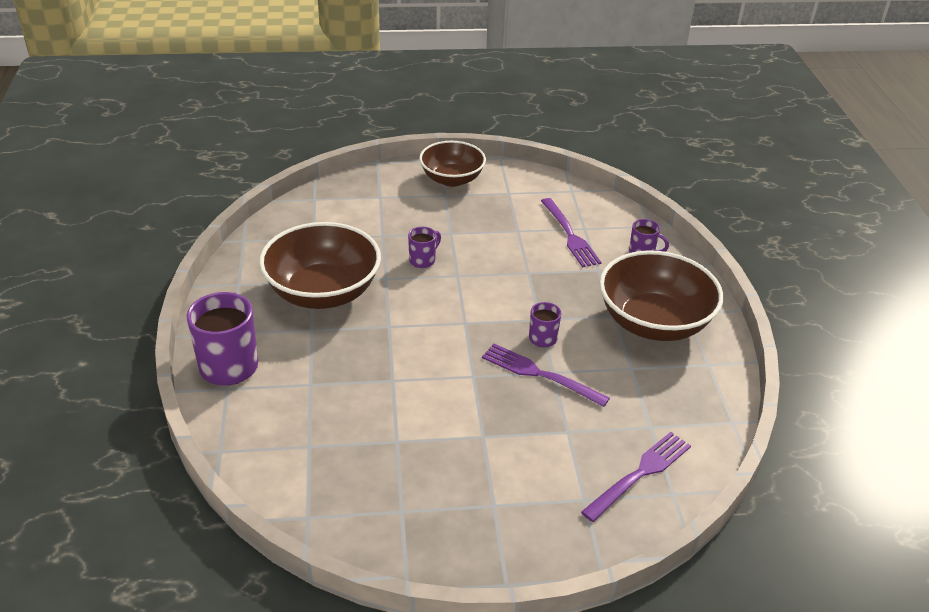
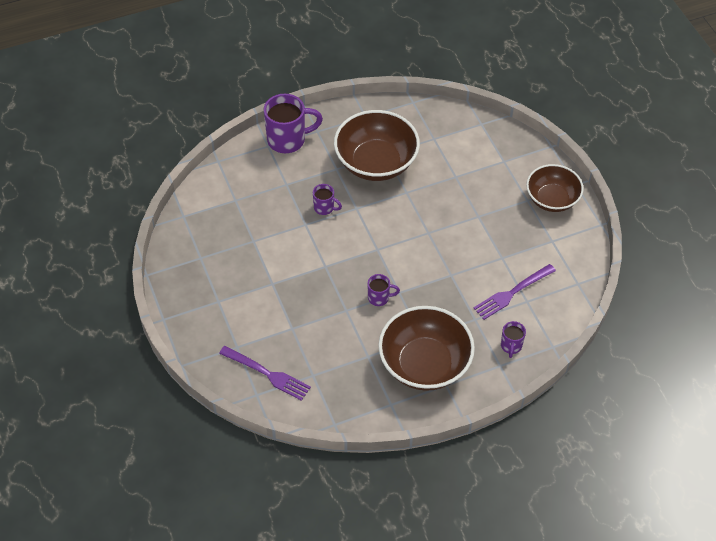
camera: 75 degrees right, 15 degrees up
(423, 260) = (436, 208): purple mug -> purple mug (324, 208)
(540, 374) = (340, 303): purple fork -> none

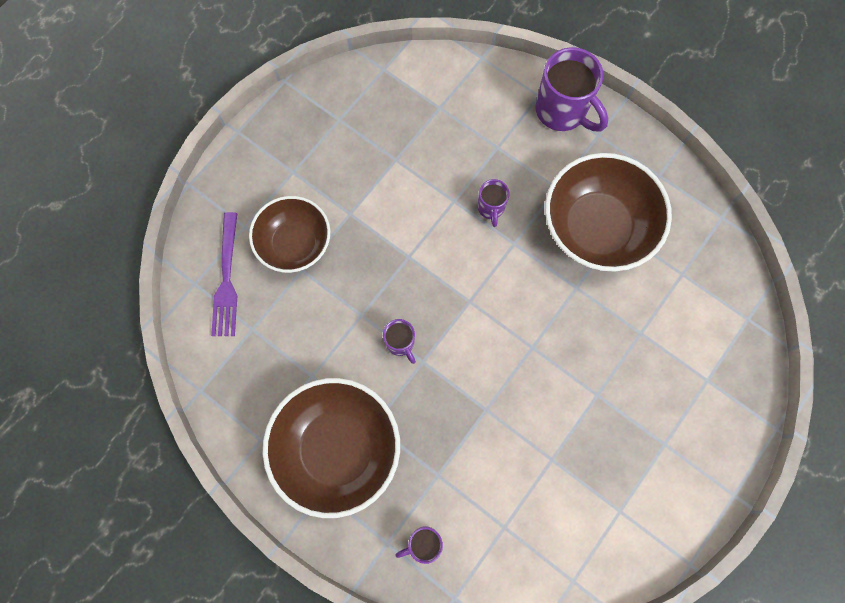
camera: 60 degrees right, 20 degrees up
(512, 293) = (505, 501): purple fork -> none
(552, 199) = (687, 476): brown bowl -> brown bowl (294, 243)

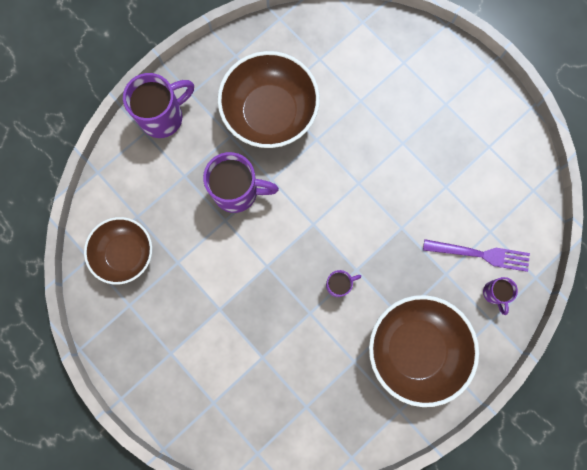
camera: 80 degrees left, 5 degrees up
(227, 279) = (258, 424): purple fork -> purple fork (480, 254)
(294, 243) = (237, 360): brown bowl -> brown bowl (125, 253)
(491, 208) = (237, 192): purple mug -> purple mug, size x1.94

